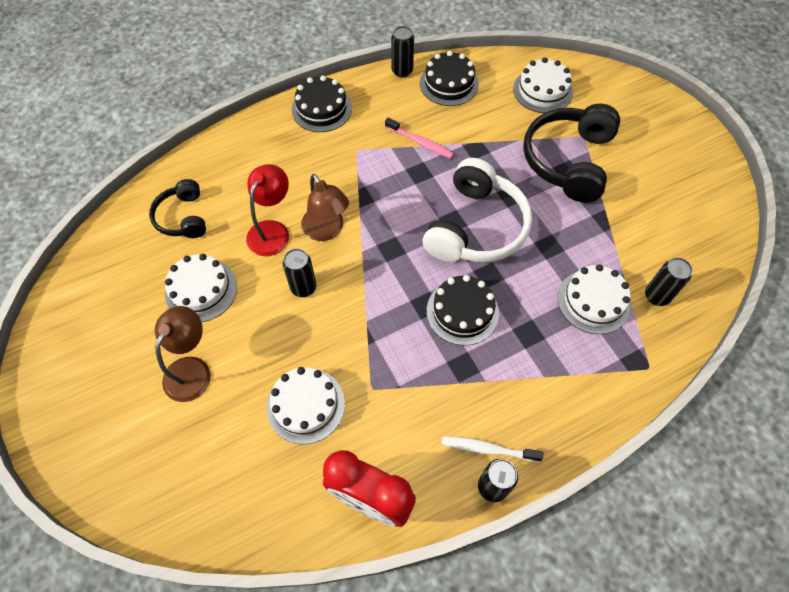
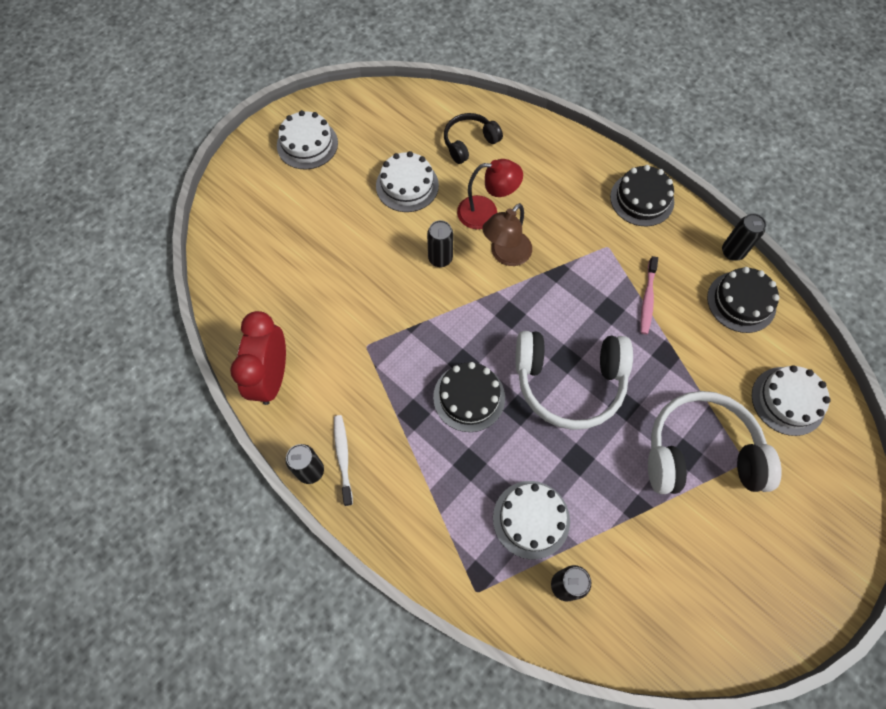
camera: 70 degrees right, 5 degrees up
(192, 369) = (336, 209): brown lamp -> none
(306, 405) = (334, 301): white cake -> white cake (307, 144)
(569, 161) = (700, 453): black headphones -> white headphones

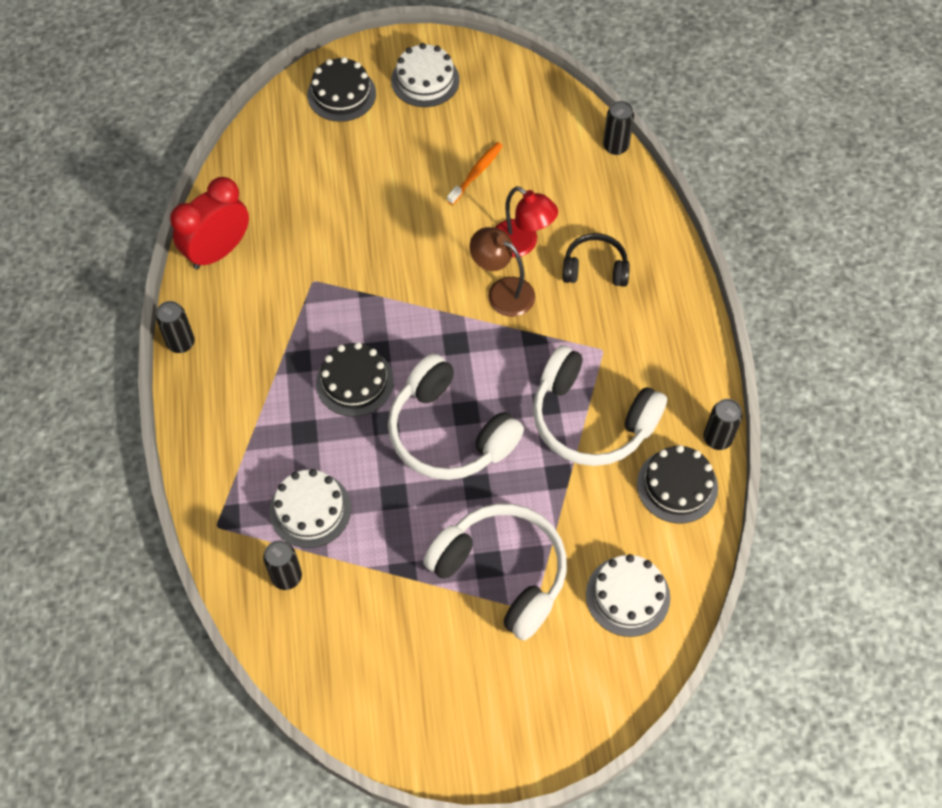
camera: 40 degrees right, 5 degrees down
(343, 458) = (213, 352): white toothbrush -> none
(407, 185) = (476, 173): white cake -> orange toothbrush
(440, 258) = (443, 255): black can -> black can (615, 146)
(469, 143) = (569, 173): black headphones -> black headphones (595, 268)
(505, 255) = (502, 291): brown lamp -> brown lamp turned 45 degrees clockwise
(642, 199) = (680, 332): black cake -> black cake (341, 94)
(647, 299) = (591, 419): pink toothbrush -> white headphones

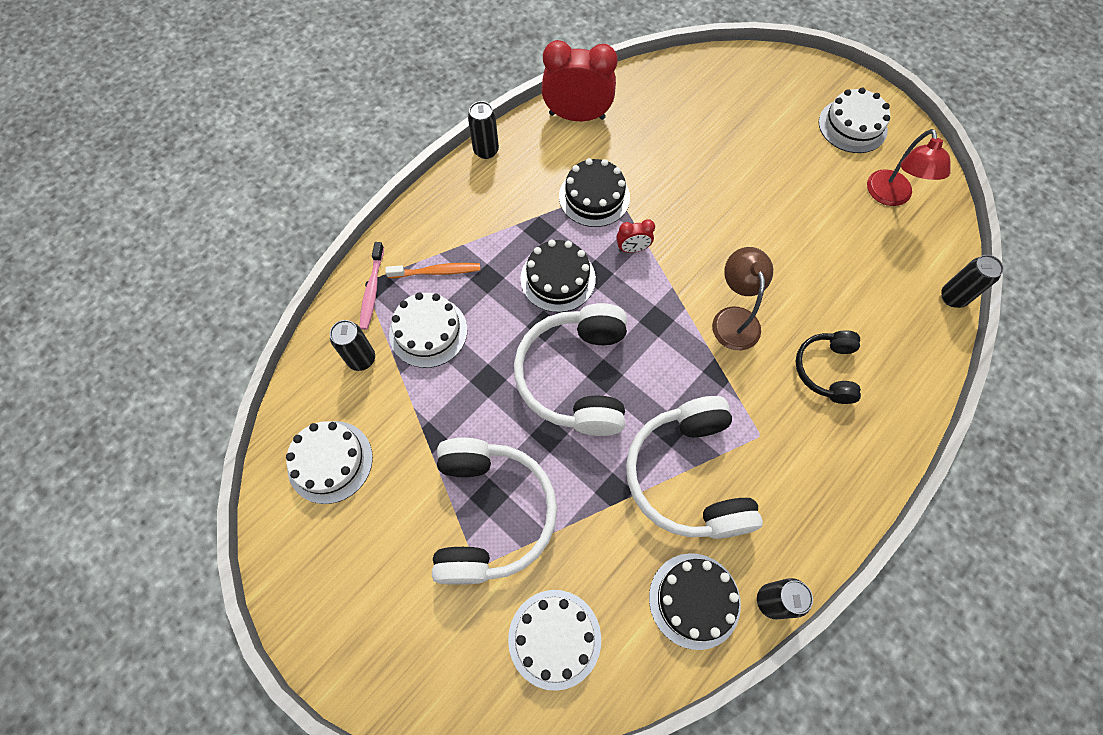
camera: 50 degrees right, 5 degrees up
(229, 525) = (372, 290): none -> pink toothbrush
(341, 94) = (779, 87): black cake -> black cake (594, 197)
(355, 661) = (330, 461): none -> white cake
(380, 310) = (632, 249): none -> red clock
(476, 173) = (814, 220): orange toothbrush -> orange toothbrush (436, 272)
(522, 244) = (789, 299): red lamp -> red lamp (890, 196)
(595, 268) = (826, 370): black headphones -> black headphones turned 135 degrees counterclockwise

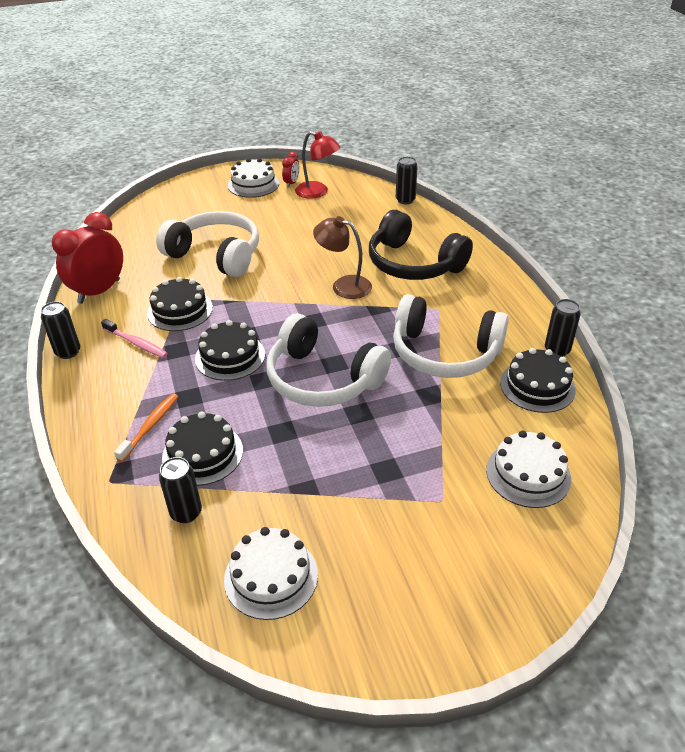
camera: 60 degrees left, 25 degrees down
(372, 290) = (122, 478): pink toothbrush -> pink toothbrush (136, 343)
(428, 332) = (202, 454): white cake -> black cake
(489, 514) = (401, 475): white headphones -> white headphones (215, 255)
(632, 249) = (244, 309): red clock -> red clock (291, 183)
(826, 370) = (414, 263): black headphones -> black headphones, size x1.77

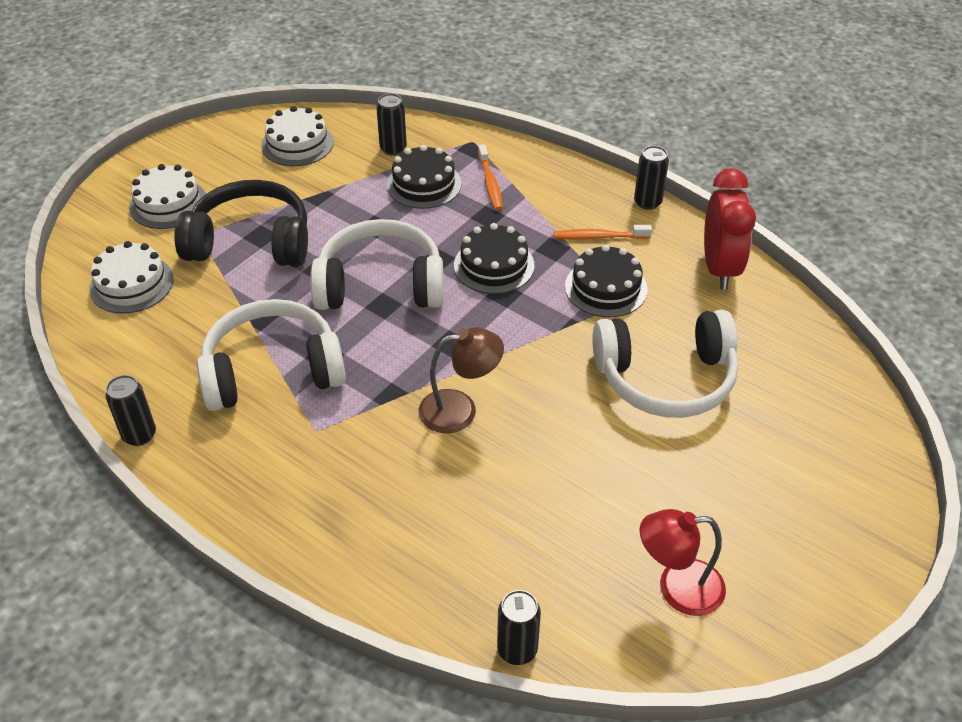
camera: 145 degrees right, 5 degrees up
(136, 343) = (599, 237): pink toothbrush -> orange toothbrush
(253, 184) = (797, 550): white cake -> white cake (168, 203)
(291, 183) = (743, 589): red clock -> none
(414, 263) = (397, 495): black headphones -> black headphones (250, 242)
(537, 386) = (149, 376): black cake -> none

